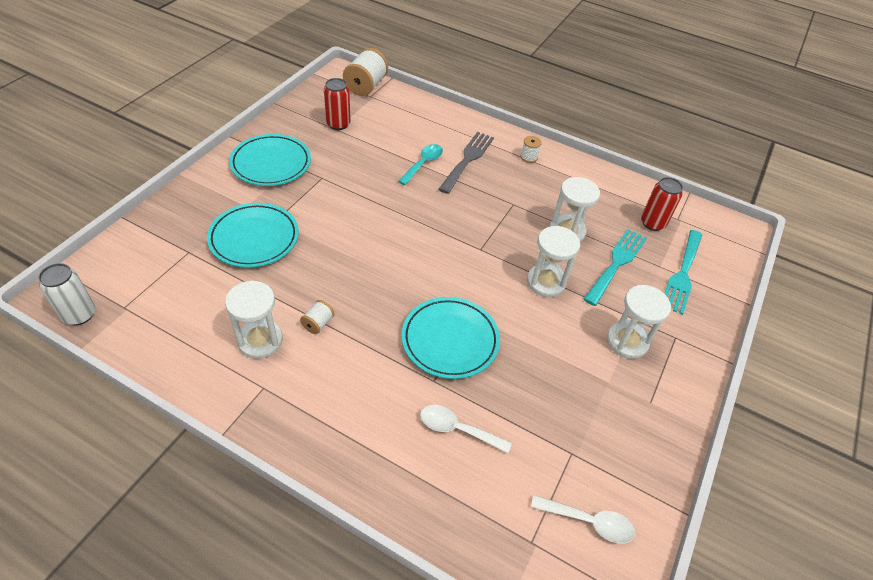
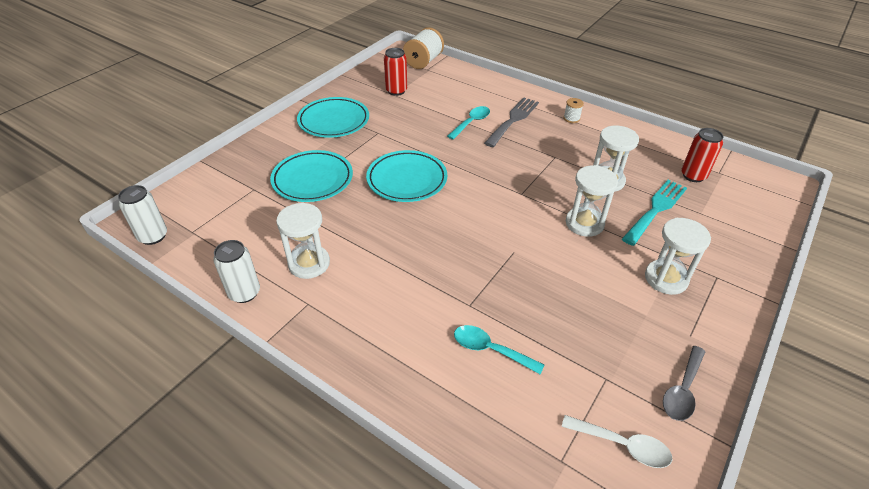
camera: 10 degrees right, 5 degrees down
(192, 378) = (244, 293): none -> white can
(318, 323) = (363, 251): white spool -> none
(450, 340) = (487, 270): turquoise plate -> turquoise plate (407, 180)
(457, 429) = (490, 350): white spoon -> turquoise spoon
(644, 460) = (682, 390): none -> grey spoon
(682, 274) = (724, 220): turquoise fork -> none

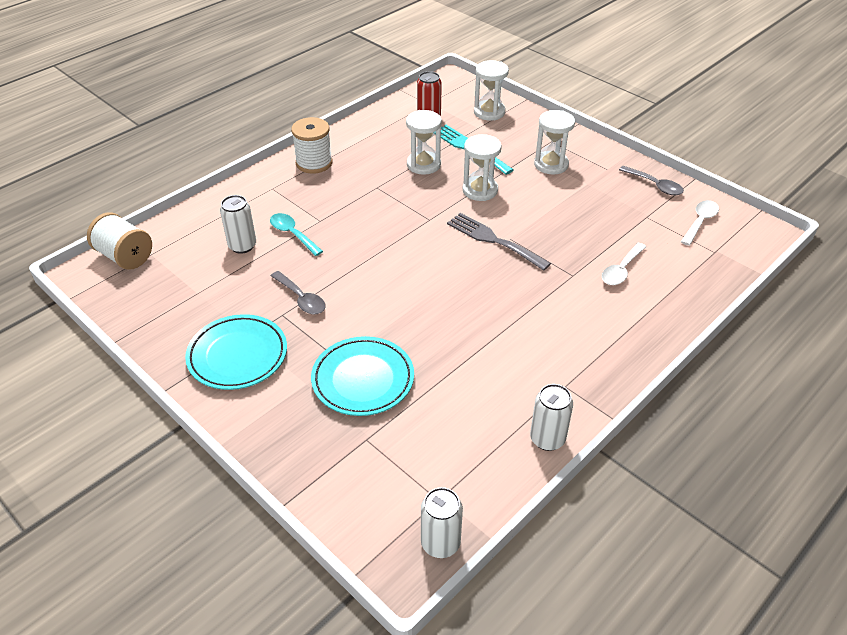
camera: 80 degrees left, 0 degrees up
(309, 263) = (509, 384): white hourglass -> white hourglass (489, 112)
(396, 91) = (189, 289): red can -> none
(396, 138) = (301, 299): none -> grey spoon
(407, 180) = (385, 297): turquoise plate -> none
(449, 103) = (242, 246): none -> white can
(490, 350) = (621, 270): turquoise spoon -> white spoon
(513, 120) = (300, 202): grey fork -> grey fork (493, 240)
(571, 118) = (314, 163): white spool -> white spool, size x2.01

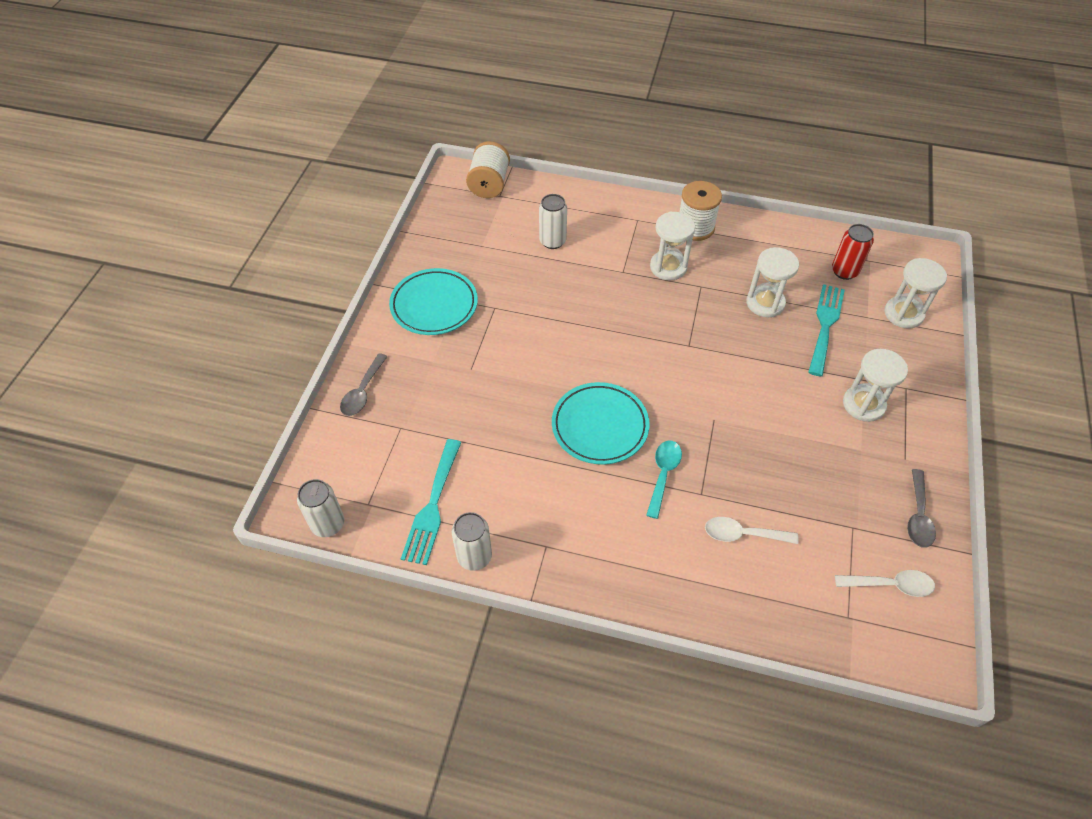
camera: 60 degrees right, 10 degrees up
(292, 234) = (591, 264): turquoise spoon -> turquoise spoon (663, 475)
(301, 299) = (520, 310): grey spoon -> grey spoon (363, 392)
(363, 379) = (459, 395): turquoise plate -> turquoise plate (600, 426)
(474, 449) = (432, 506): none -> turquoise fork
(480, 190) = (766, 364): white hourglass -> white hourglass (668, 267)
(493, 240) = (700, 407): grey fork -> none

